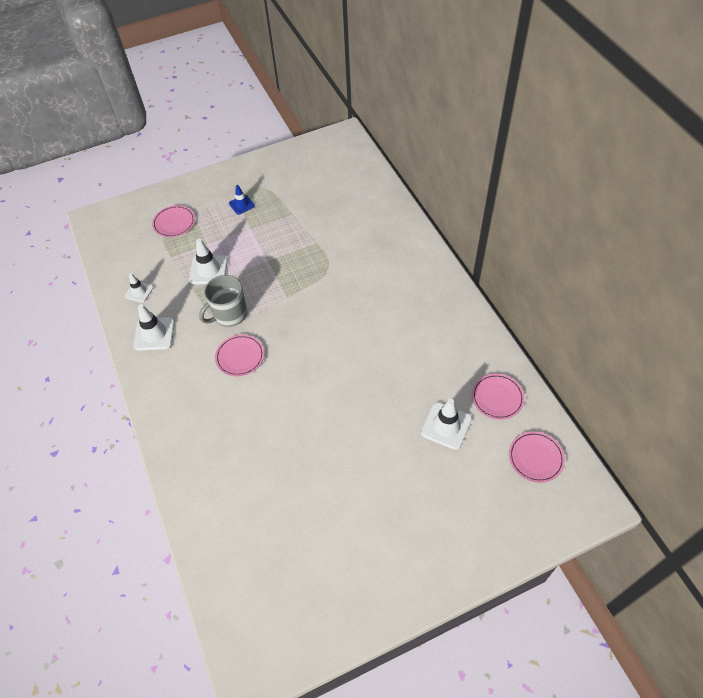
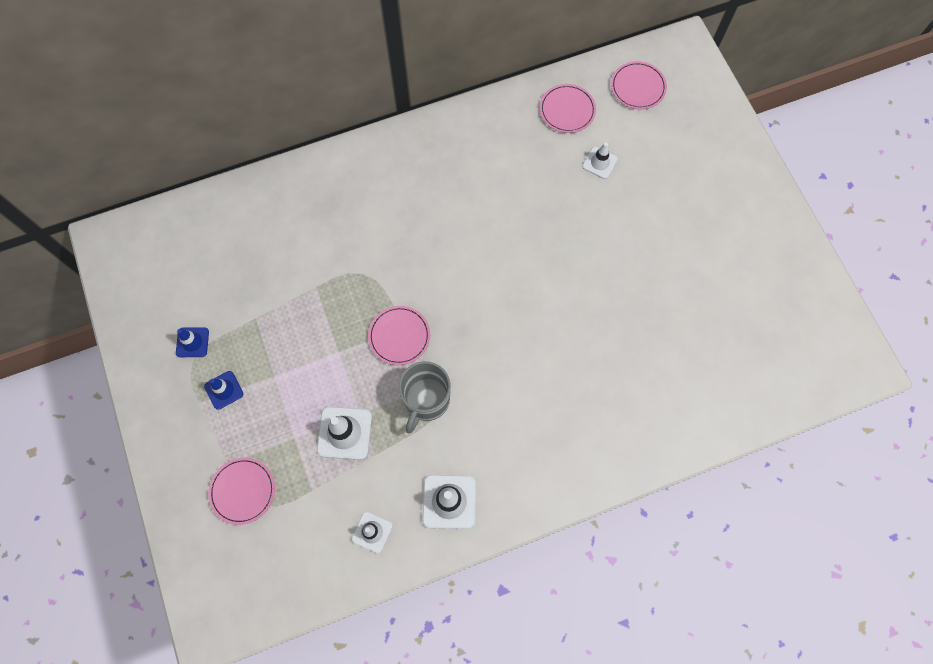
camera: 90 degrees left, 15 degrees up
(229, 314) = (426, 400): grey mug -> grey mug turned 60 degrees clockwise
(240, 356) = (494, 384): pink plate -> pink plate (399, 336)
(275, 185) = (192, 342): none -> blue traffic cone
(446, 426) = (599, 163): white traffic cone -> white traffic cone, size x0.62

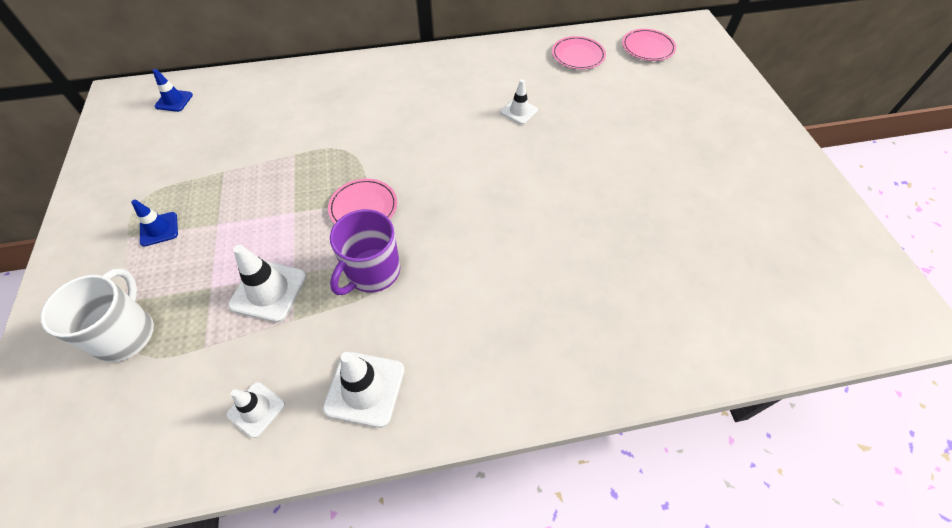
camera: 10 degrees right, 15 degrees down
(192, 342) = (150, 183): blue traffic cone -> blue traffic cone (174, 101)
(242, 491) = (126, 334): pink plate -> white mug
(426, 400) = (372, 272): grey mug -> purple mug
(599, 163) = (604, 95): white traffic cone -> white traffic cone (519, 111)

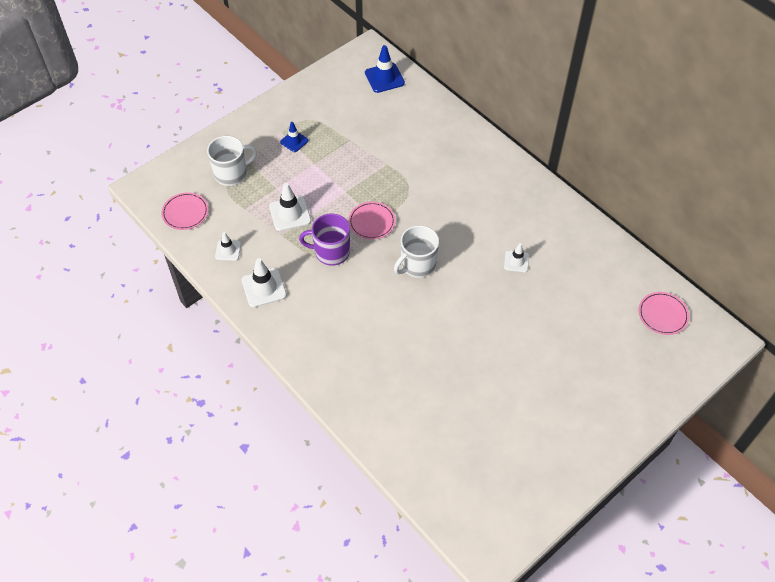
camera: 60 degrees right, 0 degrees up
(174, 101) = (384, 78): blue traffic cone -> blue traffic cone, size x1.60
(461, 193) = (417, 265): none -> white mug
(578, 55) = (611, 271): pink plate -> pink plate (185, 212)

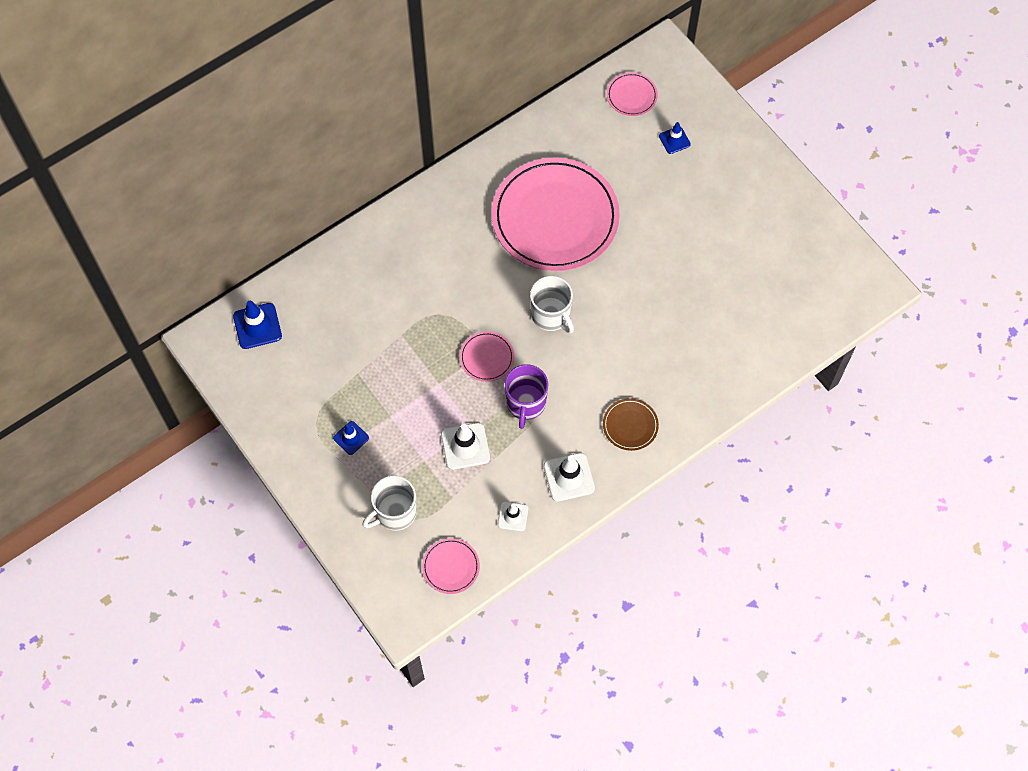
camera: 85 degrees left, 10 degrees up
(231, 173) = (395, 512): white mug -> white mug turned 105 degrees counterclockwise
(315, 331) = (630, 425): none -> brown plate
(516, 261) = (555, 217): white traffic cone -> pink plate
(622, 353) = (674, 140): none -> blue traffic cone

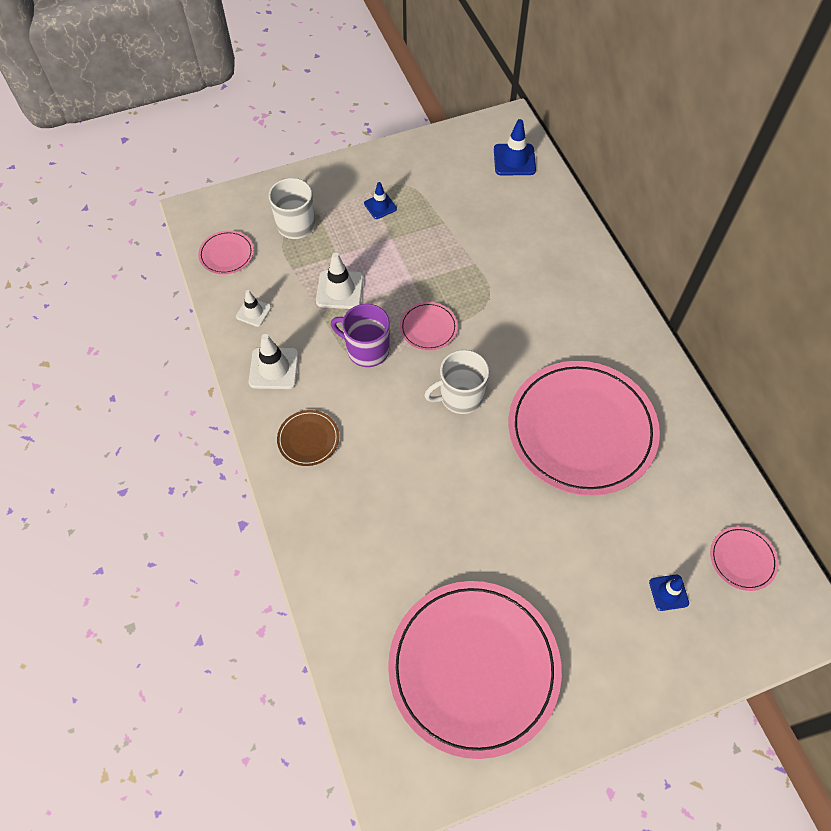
camera: 105 degrees right, 5 degrees down
(775, 256) = (474, 668): none -> pink plate

